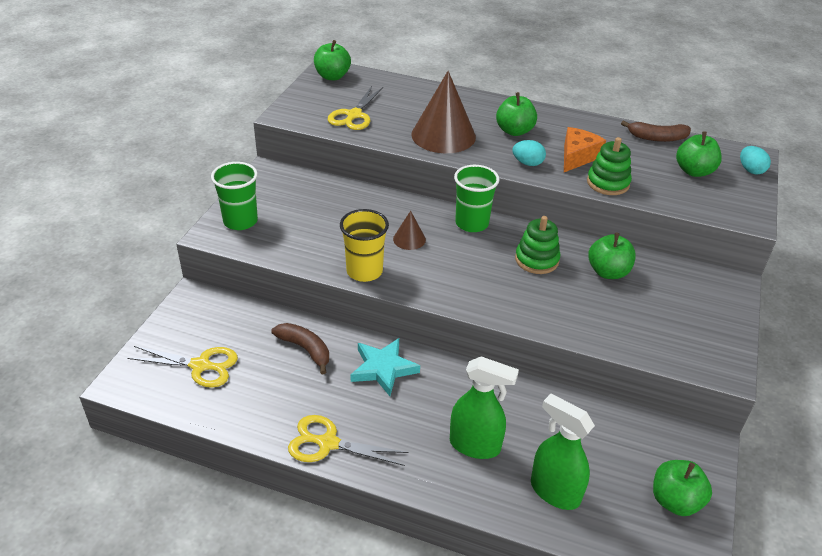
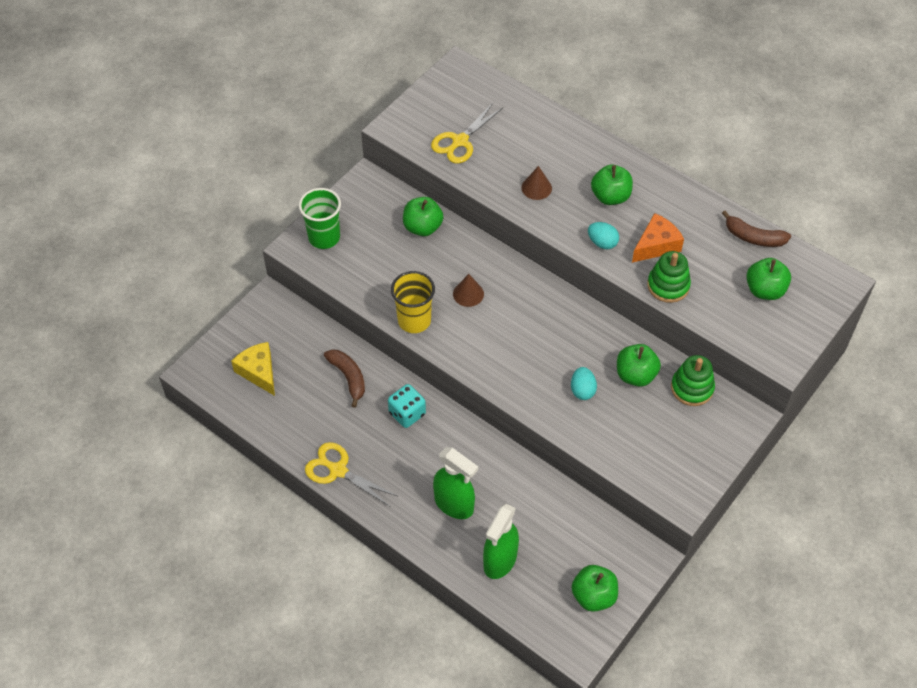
camera: 20 degrees right, 15 degrees up
(201, 366) = (259, 372): yellow scissors -> yellow cheese
(332, 76) = (459, 79): green apple -> green apple (422, 227)
(383, 368) = (407, 413): turquoise star -> turquoise dice
(443, 135) = (536, 188): brown cone -> brown cone, size x0.47
(472, 223) = (534, 288): green cup -> none
(536, 260) = (575, 345): green stacking toy -> green stacking toy (692, 388)
(554, 491) = (500, 560): green spray bottle -> green spray bottle turned 120 degrees counterclockwise
(750, 170) = (825, 302): turquoise egg -> turquoise egg (582, 390)

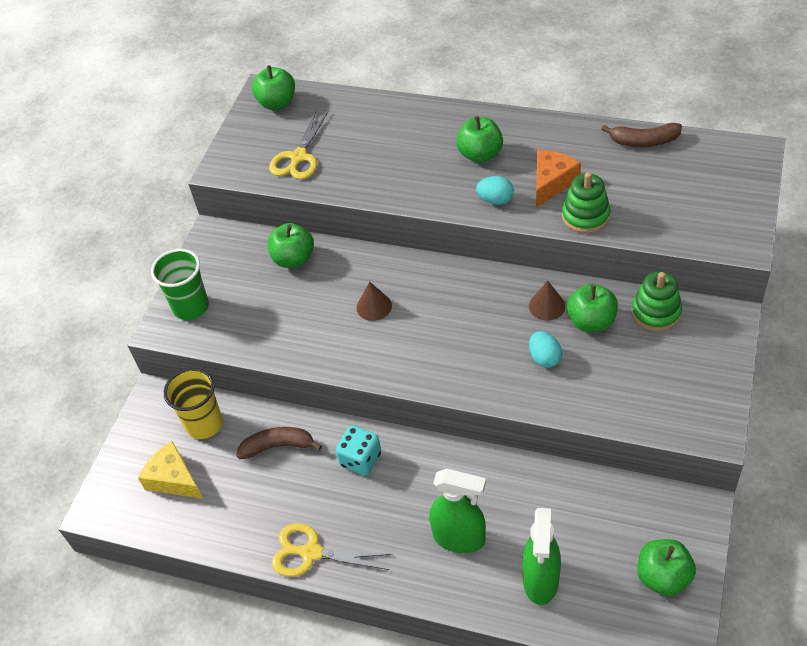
camera: 15 degrees left, 5 degrees down
(348, 378) = (278, 446): brown banana -> brown banana turned 45 degrees counterclockwise
(414, 320) = (328, 355): yellow cup -> yellow cup (204, 424)
(536, 188) = (400, 172): brown cone -> brown cone (547, 306)
(765, 290) = (684, 185): green apple -> green apple (277, 103)

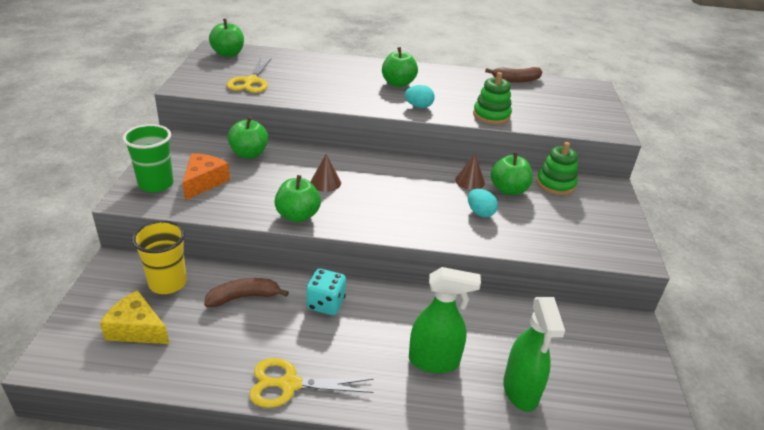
camera: 20 degrees left, 15 degrees down
(552, 183) = (458, 98): orange cheese -> orange cheese (204, 182)
(663, 577) = (627, 379): green apple -> green apple (297, 216)

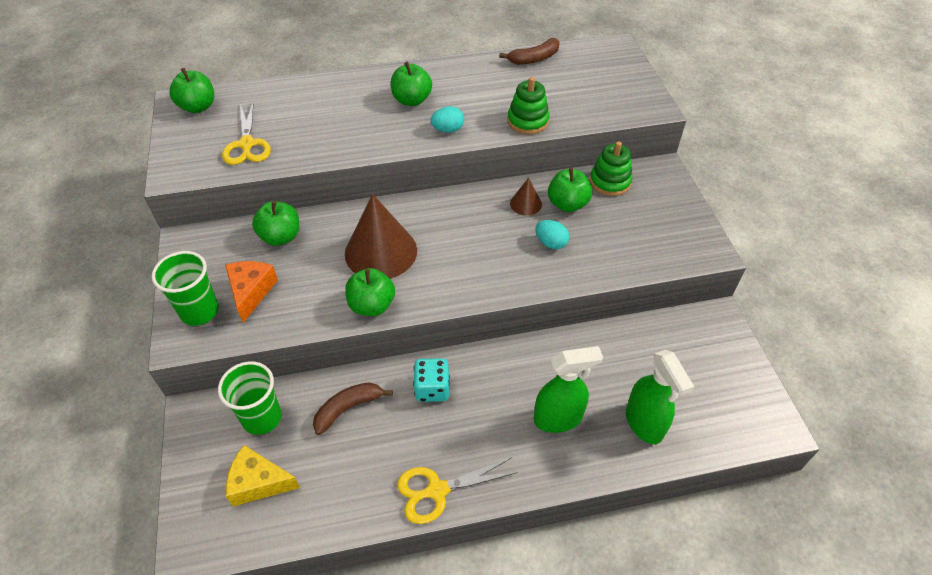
camera: 15 degrees left, 15 degrees up
(168, 283) = (262, 418): yellow cup -> green cup
(325, 182) = (381, 251): brown cone -> brown cone, size x2.13

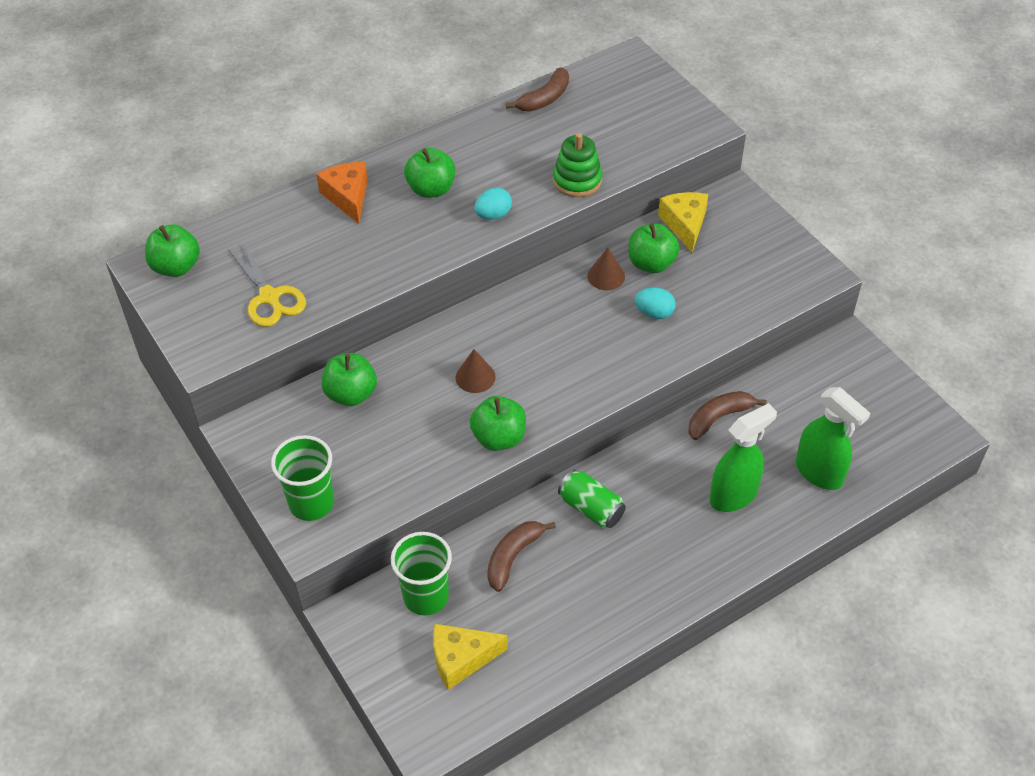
camera: 20 degrees left, 0 degrees up
(251, 292) = (356, 464): orange cheese -> orange cheese (348, 197)
(381, 251) = (475, 377): brown cone -> brown cone, size x0.47
(432, 389) = (591, 508): turquoise dice -> green can
(437, 490) = (647, 604): yellow scissors -> none
(576, 347) = (719, 418): none -> brown banana
(610, 182) = (685, 224): green stacking toy -> yellow cheese

